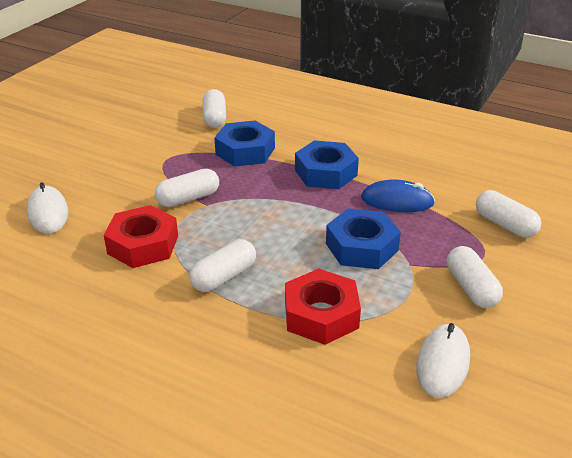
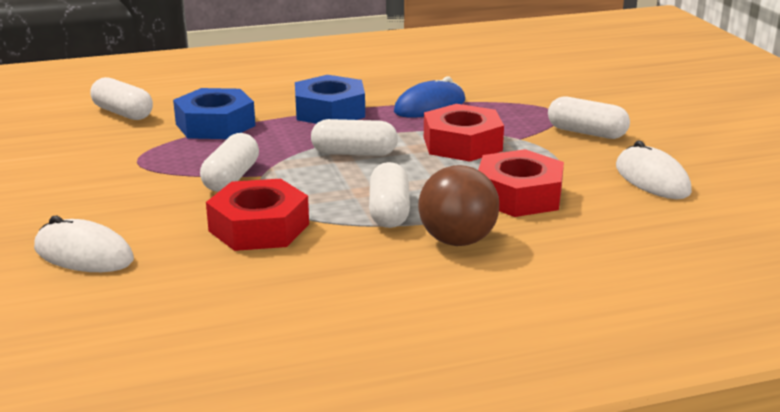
camera: 45 degrees left, 10 degrees down
(221, 326) = (457, 241): none -> brown ball
(361, 247) = (462, 144): blue nut -> red nut
(505, 225) = (536, 90): white capsule -> white capsule (354, 153)

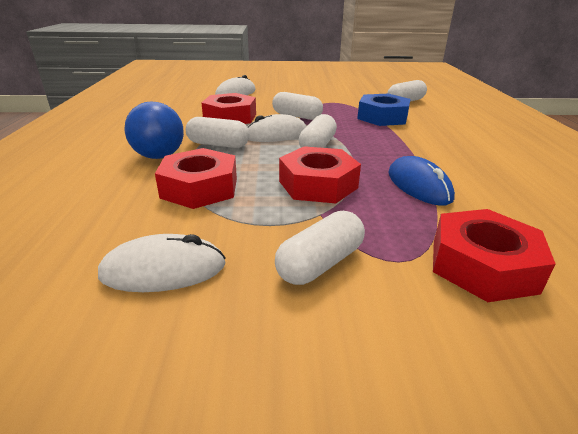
camera: 105 degrees right, 5 degrees up
(327, 181) = (276, 135): none -> white mouse
(330, 111) = (406, 147): blue nut -> none
(457, 241) = (159, 156): brown ball -> blue ball
(539, 91) = (482, 265): none -> red nut

